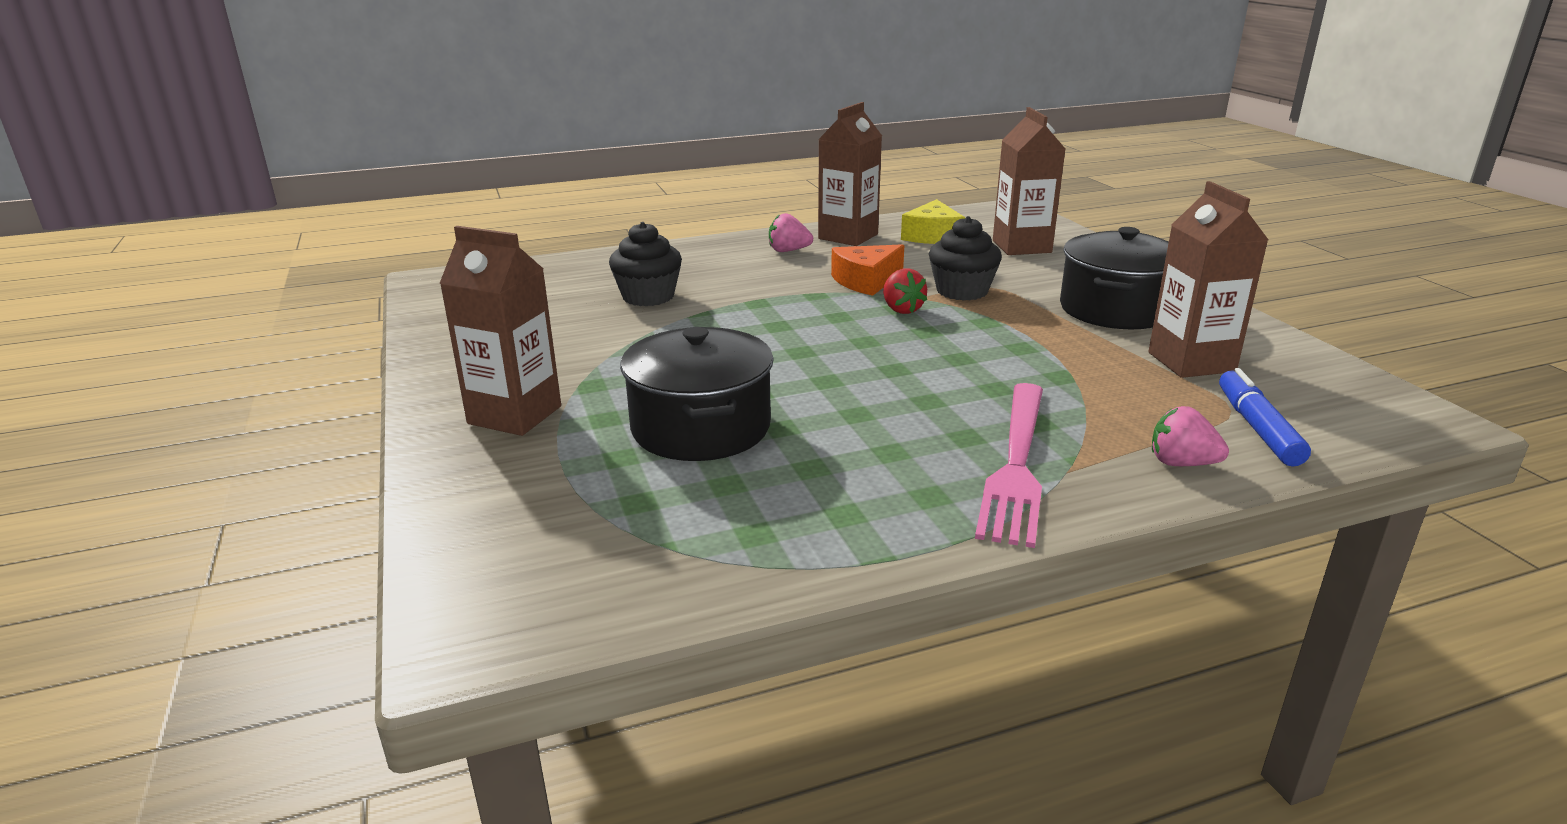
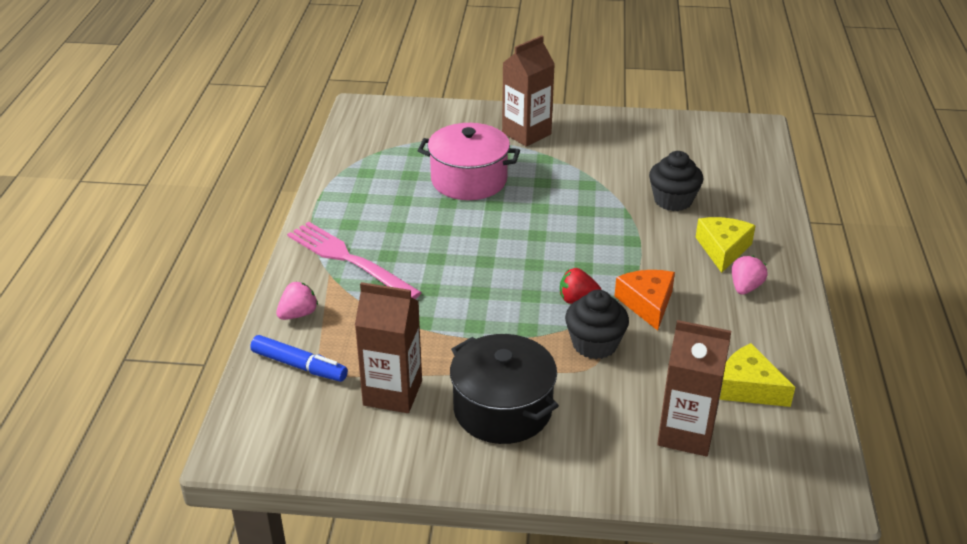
camera: 115 degrees right, 10 degrees up
(701, 428) = (469, 180): black pot -> pink pot
(730, 265) = (723, 249): none -> yellow cheese
(848, 236) = (771, 333): brown carton -> none

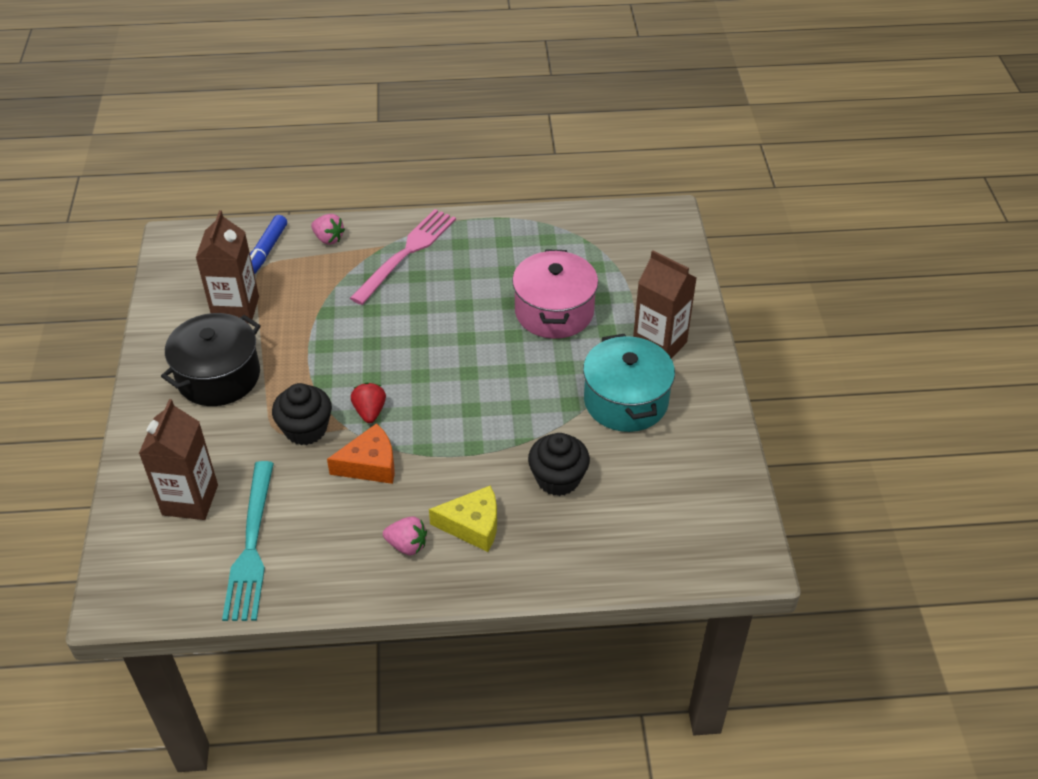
camera: 80 degrees right, 10 degrees up
(589, 157) = (626, 401): none -> turquoise pot
(748, 388) = (251, 546): yellow cheese -> turquoise fork

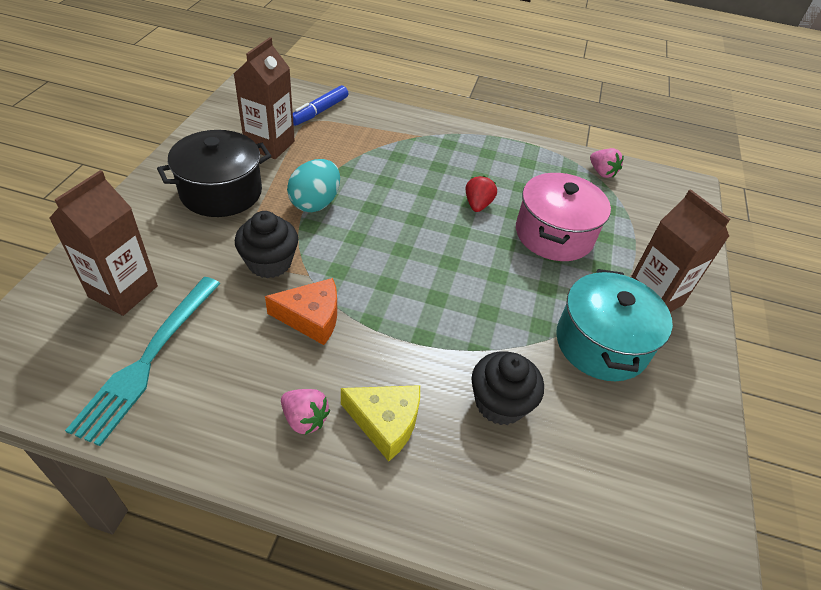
camera: 15 degrees right, 0 degrees up
(316, 356) = (315, 203): none -> turquoise egg
(328, 239) = (376, 117): pink strawberry -> pink strawberry (602, 172)
(370, 412) = (338, 267): red strawberry -> red strawberry (477, 205)
(406, 253) = (437, 147): pink fork -> none

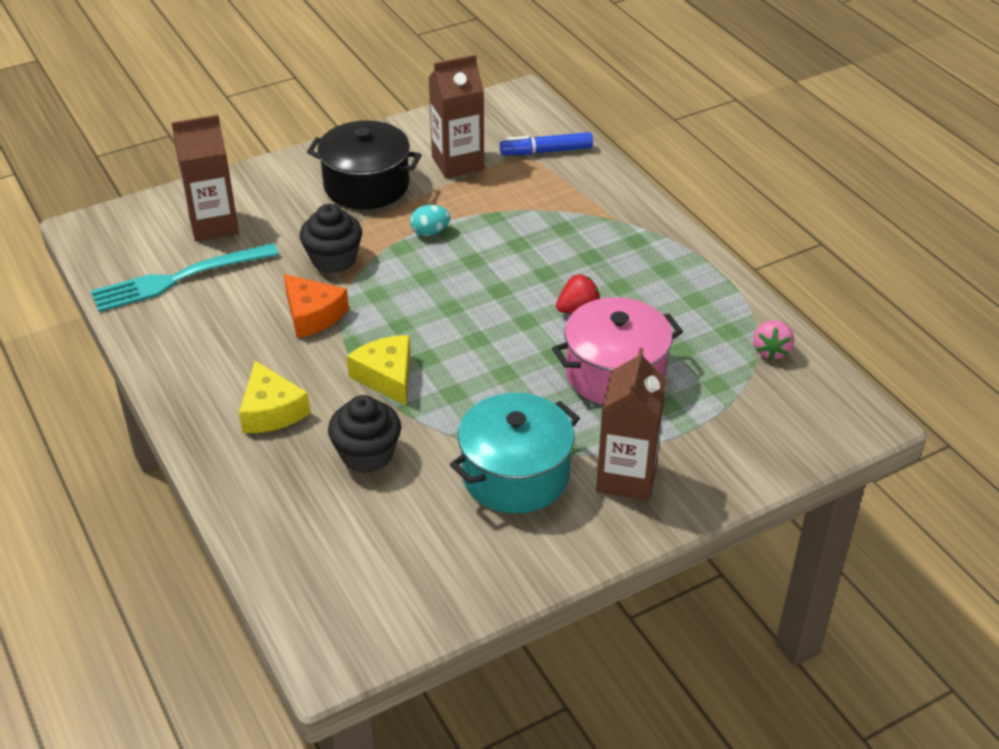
camera: 50 degrees right, 5 degrees down
(305, 419) = (225, 374): pink strawberry -> none
(315, 203) = (430, 232): turquoise egg -> turquoise egg, size x0.60
(430, 330) = (387, 377): none -> yellow cheese

